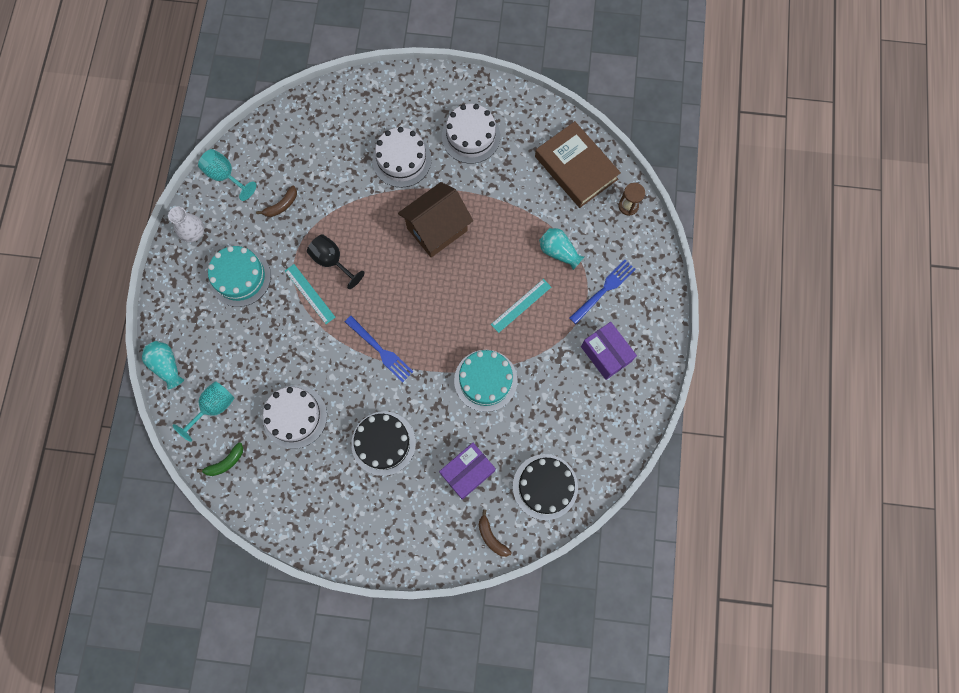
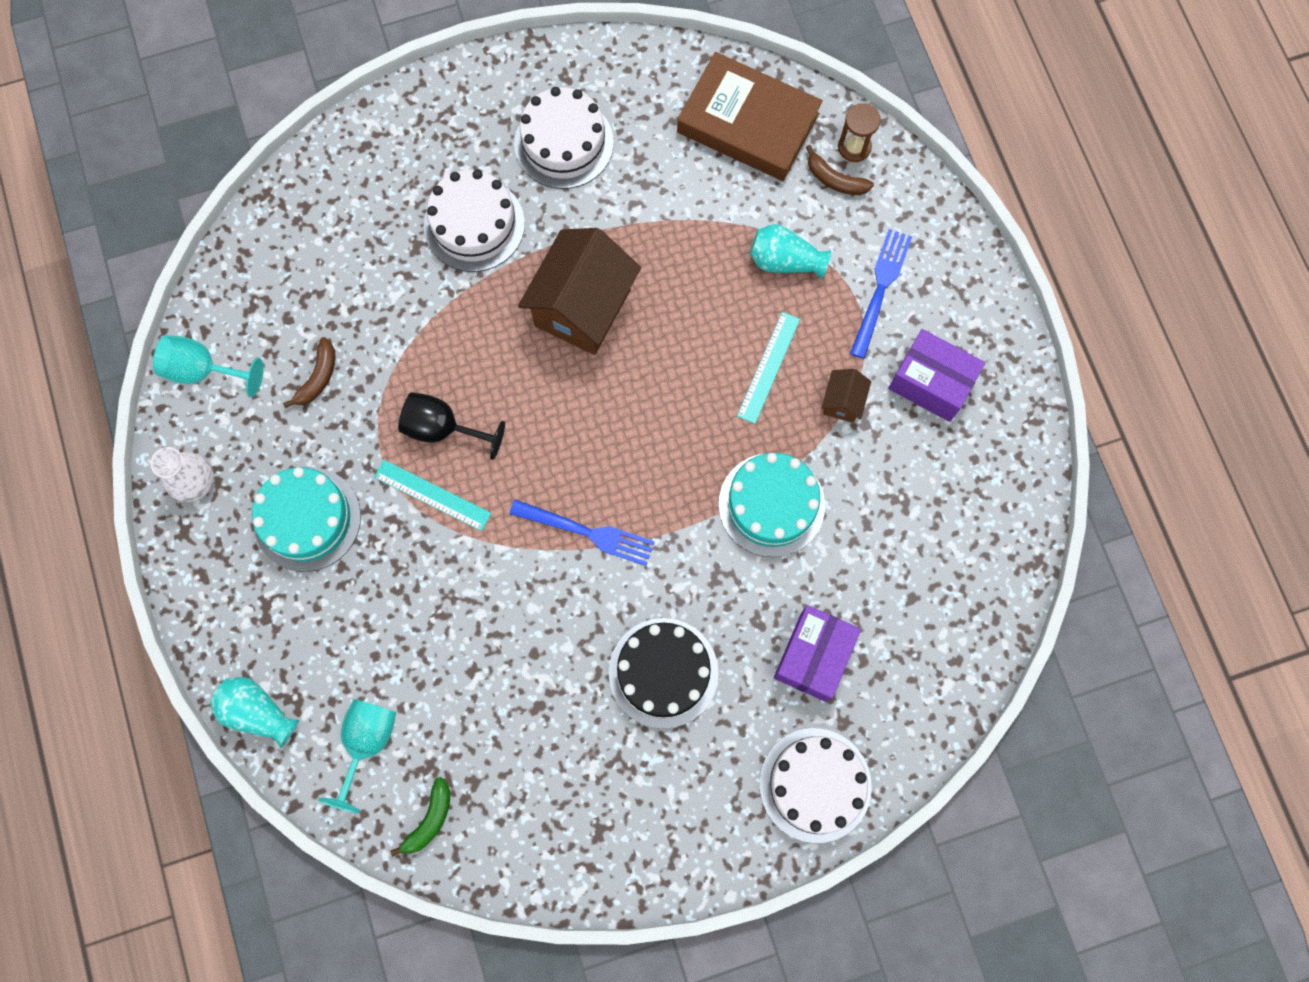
camera: 25 degrees left, 0 degrees up
(295, 416) = (504, 696): white cake -> white cake (815, 785)
(491, 537) = (898, 737): brown banana -> brown banana (835, 179)
(545, 486) = (940, 623): black cake -> none
(552, 342) = (842, 402): none -> brown house

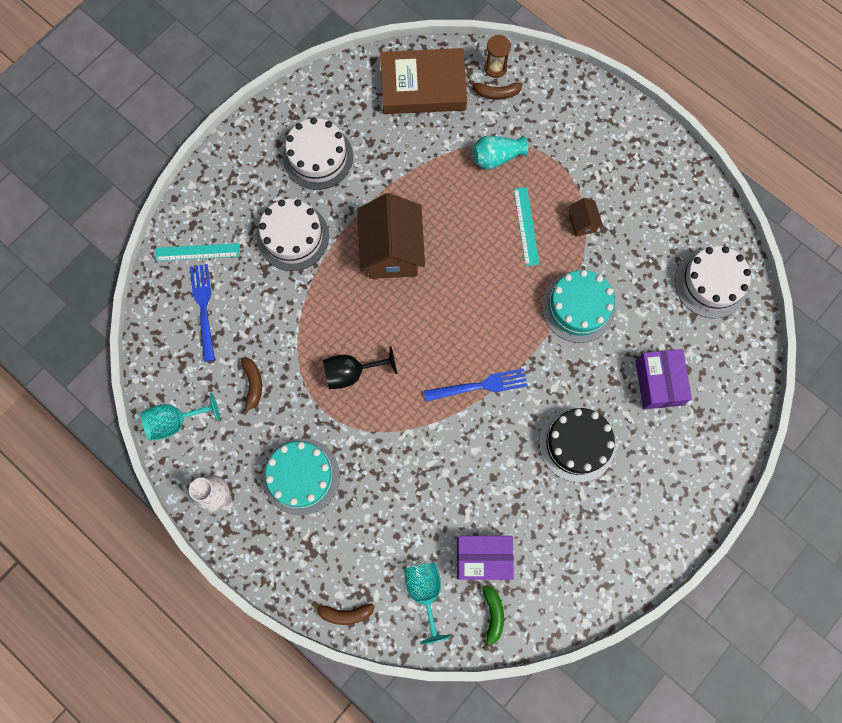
camera: 30 degrees left, 0 degrees up
(258, 712) = (345, 613): turquoise vase -> brown banana
(432, 495) = (370, 417): turquoise ruler -> turquoise ruler (197, 252)
(815, 785) = (705, 458): white cake -> white cake (711, 283)
(880, 289) = (562, 144): blue fork -> blue fork (203, 308)
(931, 383) = (626, 184): purple box -> purple box (483, 558)

